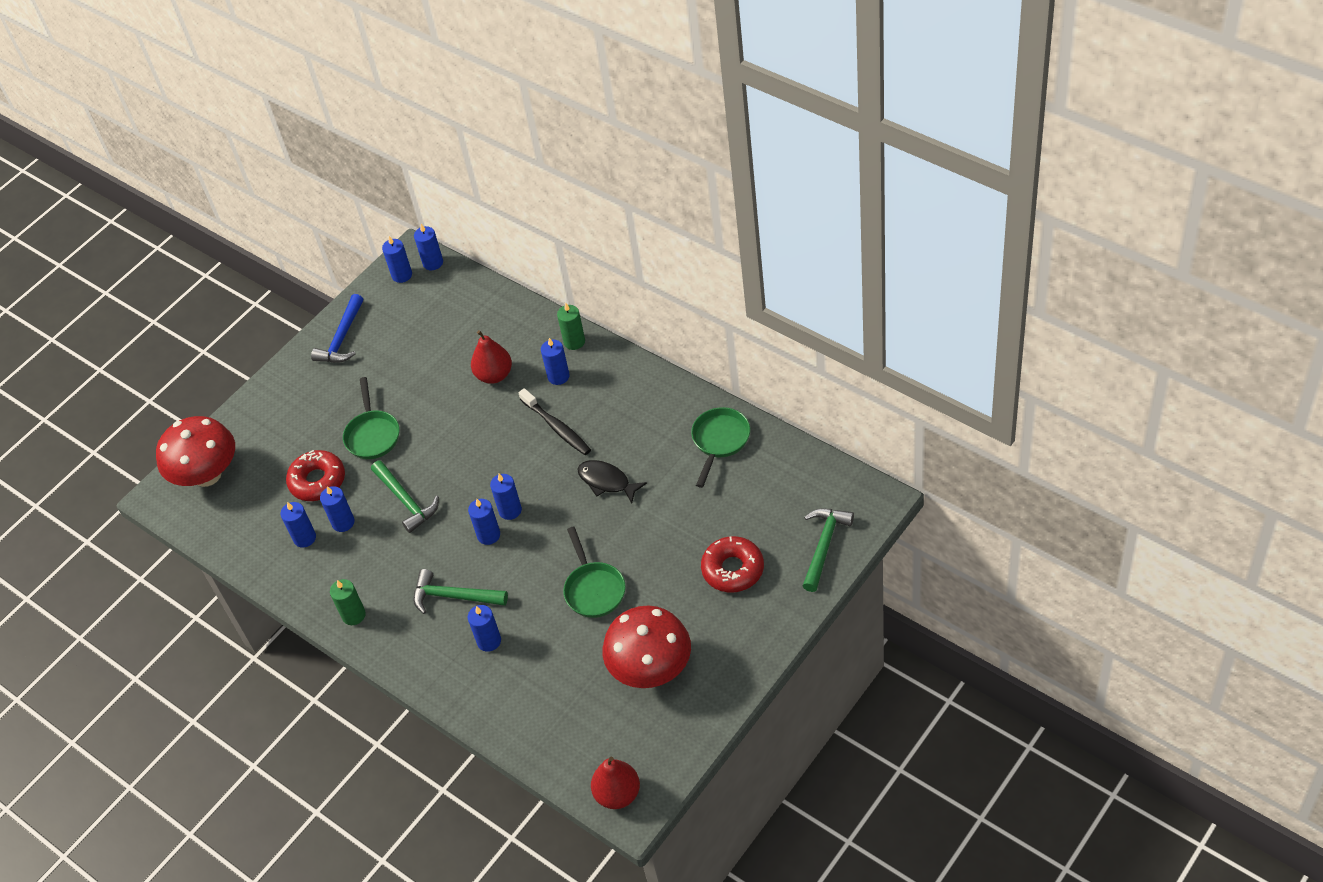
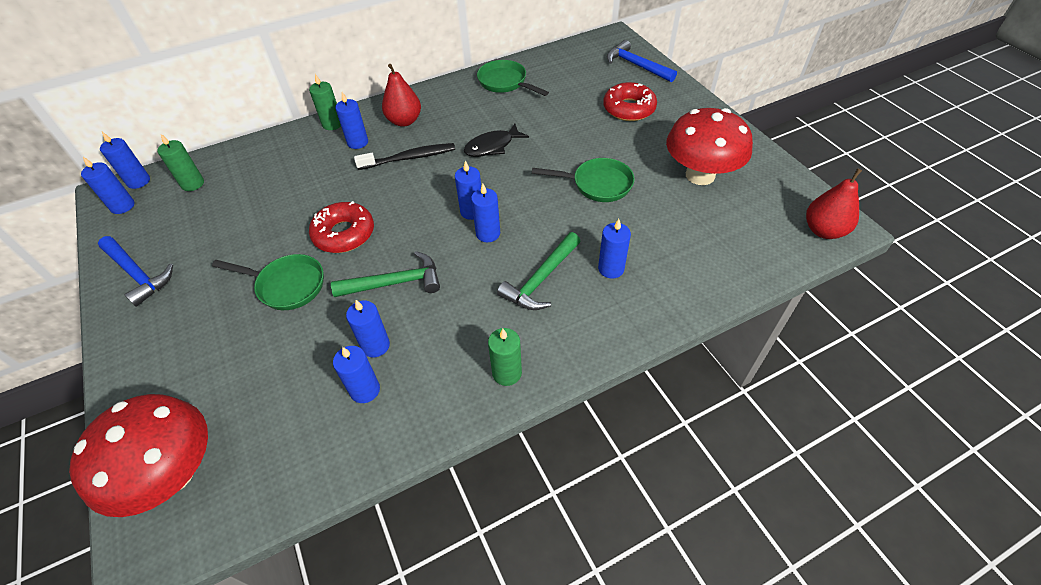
camera: 70 degrees left, 0 degrees up
(317, 481) = (298, 353): red donut -> red donut (344, 234)
(447, 299) = (193, 184): none -> green candle
(494, 375) = (313, 179): red pear -> red pear (404, 121)
(824, 545) = (636, 65): green hammer -> blue hammer

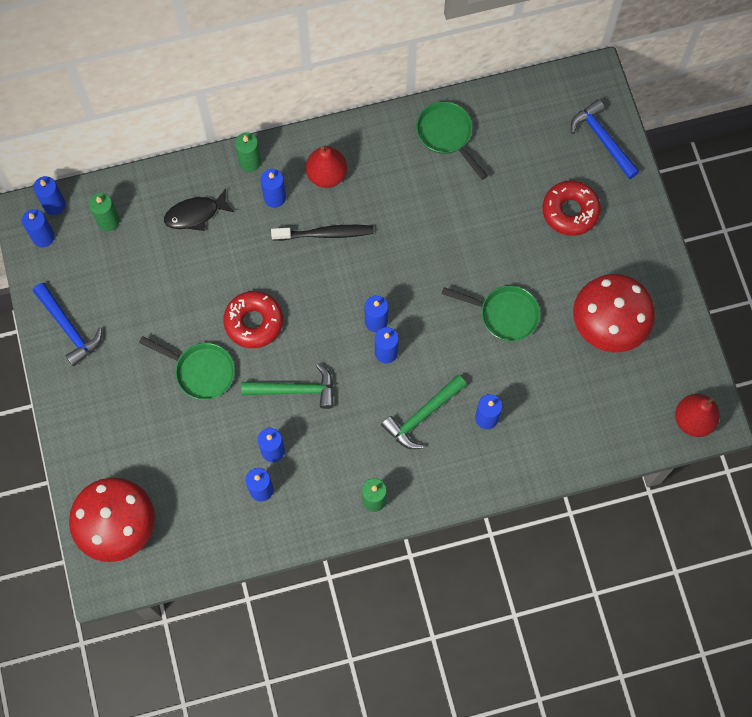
camera: 10 degrees right, 20 degrees up
(492, 146) = (412, 236): black fish -> black fish (195, 214)

